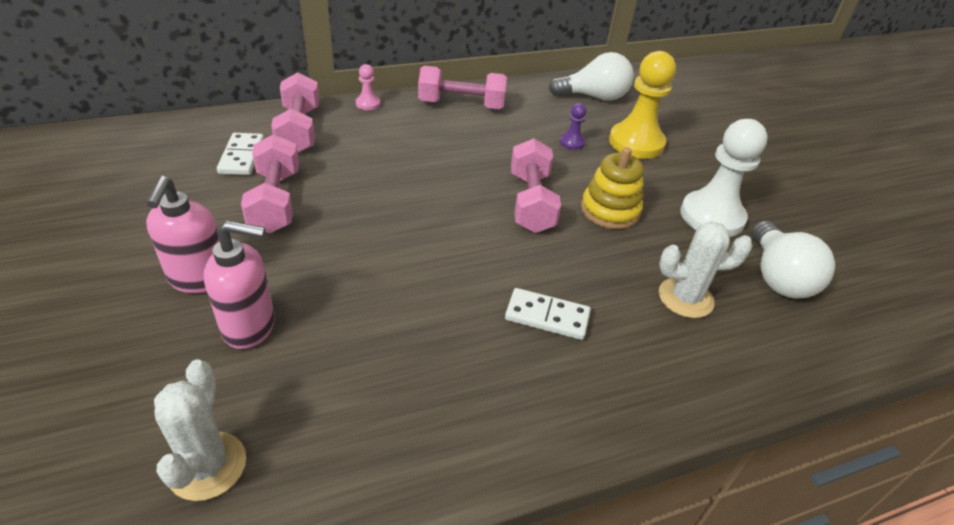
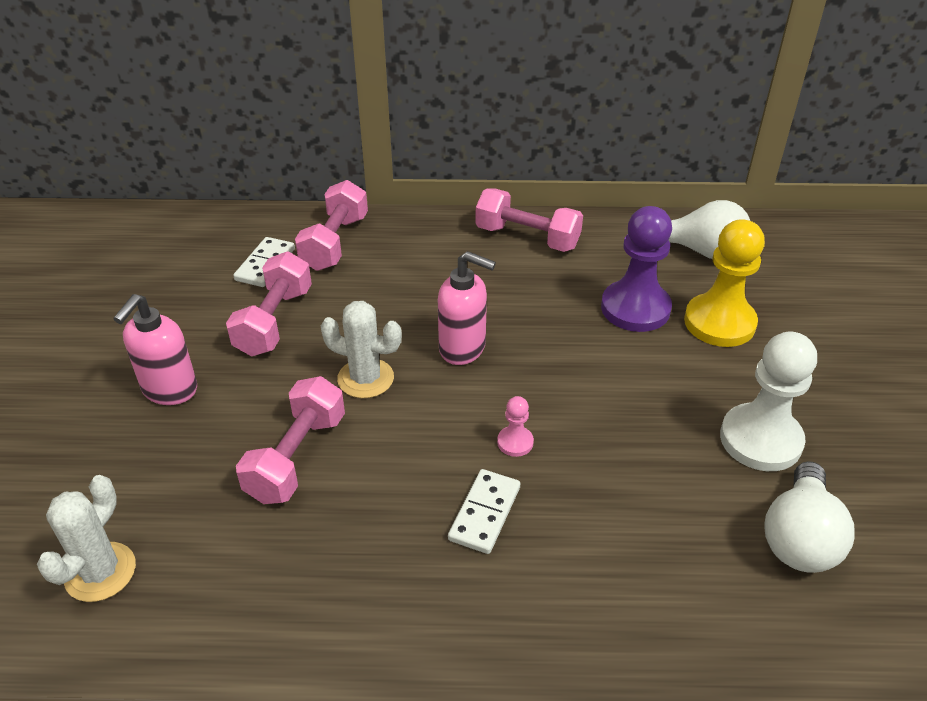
camera: 25 degrees right, 0 degrees up
(250, 327) = (192, 450): pink soap dispenser -> pink soap dispenser (463, 348)
(368, 104) = (422, 221): pink pawn -> pink pawn (515, 442)
(531, 202) = (542, 375): pink dumbbell -> pink dumbbell (297, 457)
(547, 316) = (485, 513): white domino -> white domino turned 75 degrees clockwise
(572, 142) = (635, 308): purple pawn -> purple pawn, size x2.22
(610, 210) = (631, 405): yellow stacking toy -> none
(685, 298) = (660, 533): white cactus -> white cactus (365, 378)

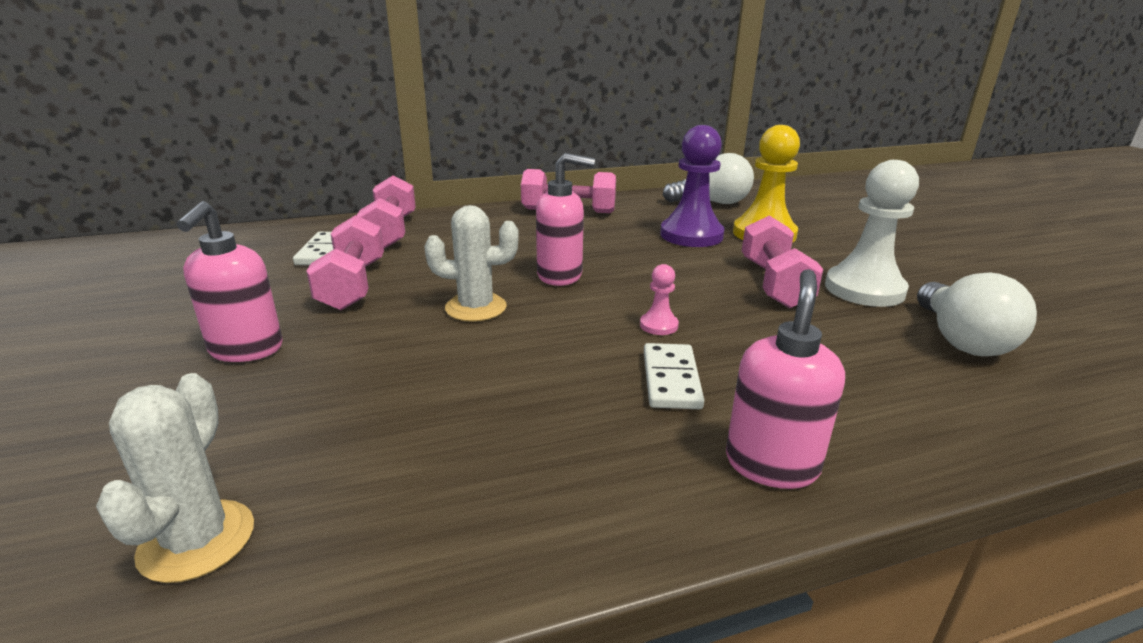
camera: 20 degrees left, 15 degrees down
(297, 457) = (433, 375): pink dumbbell -> pink dumbbell (774, 283)
(507, 626) = (771, 464): none -> pink soap dispenser

